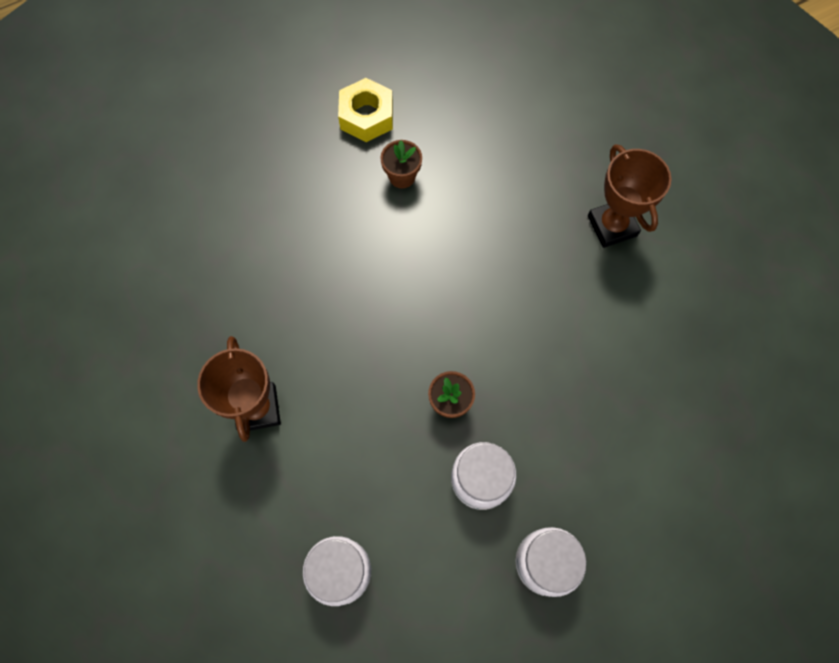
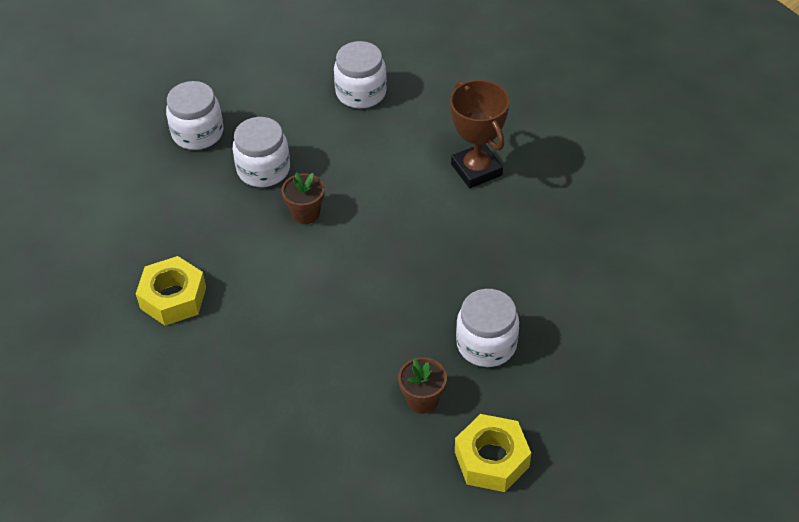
camera: 165 degrees right, 20 degrees down
(330, 210) = (486, 344): none -> white jar
(598, 337) = (173, 297): none -> yellow nut
(612, 226) = (169, 408): brown trophy -> none

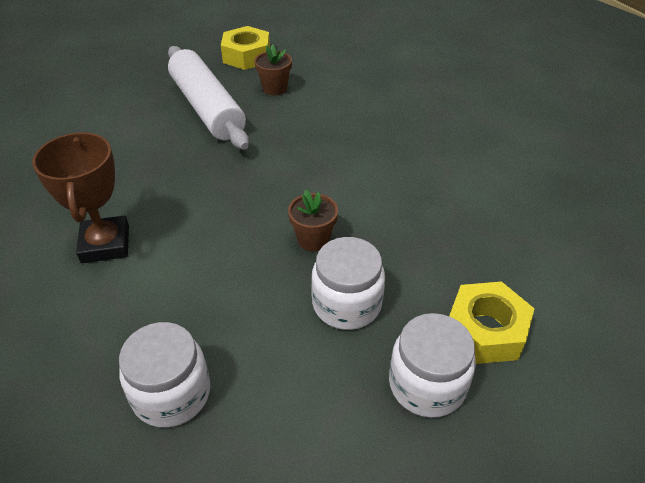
camera: 165 degrees left, 5 degrees down
(173, 297) = (466, 190): yellow nut -> yellow nut (485, 330)
(486, 344) = (207, 108): white jar -> white rolling pin

